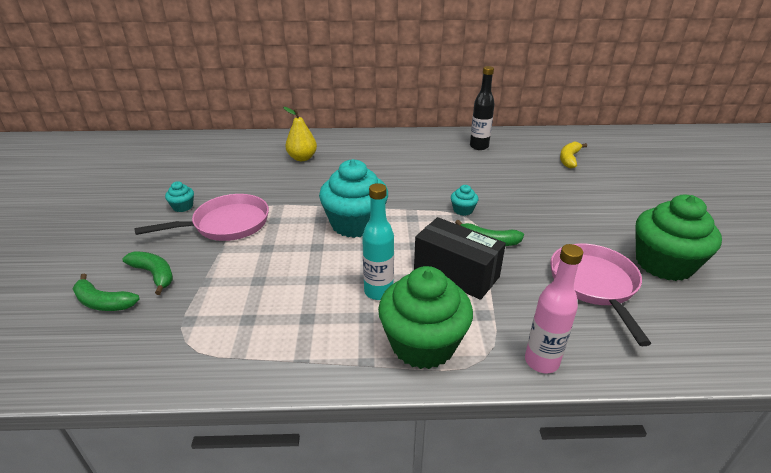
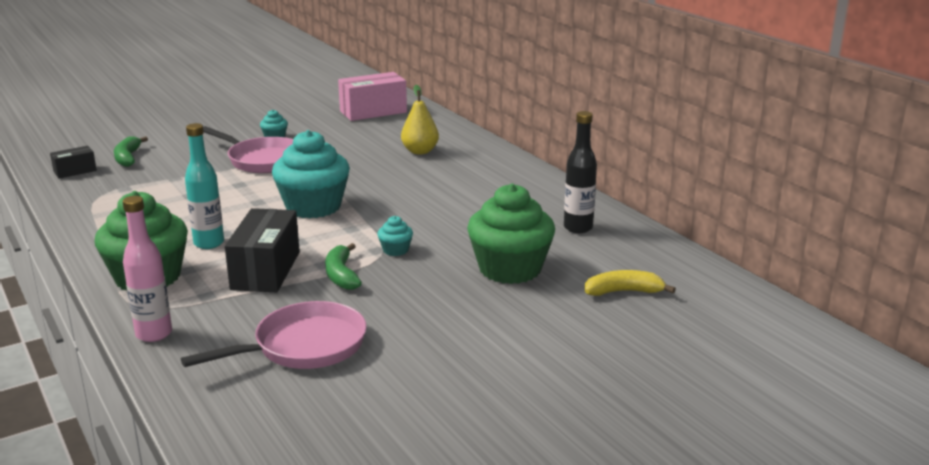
camera: 60 degrees right, 10 degrees down
(84, 351) = (75, 171): none -> black box
(154, 274) = (171, 160): green banana -> none
(197, 154) = (373, 112): none -> pink box
(663, 264) = (389, 388): green cupcake -> green cupcake (510, 269)

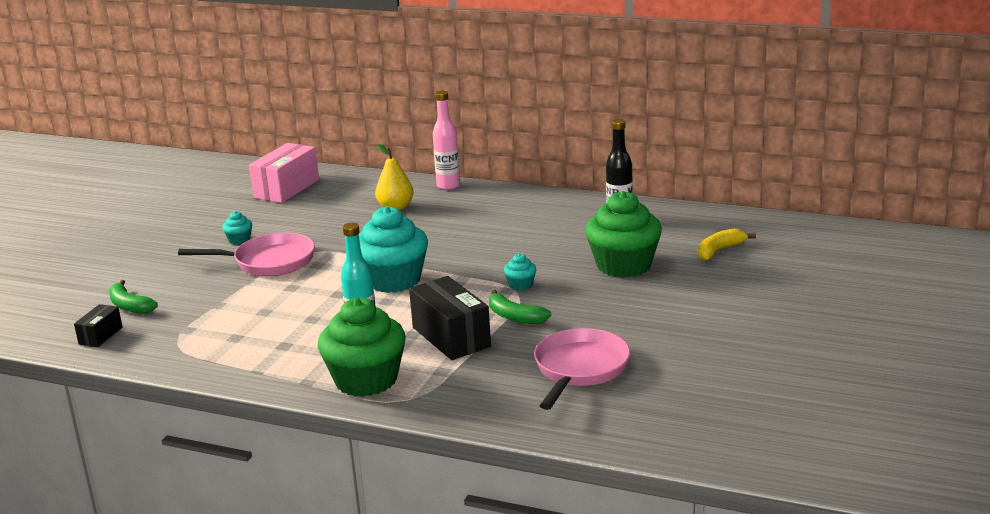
camera: 35 degrees left, 0 degrees up
(154, 334) = (456, 410): pink bottle -> pink bottle (448, 186)

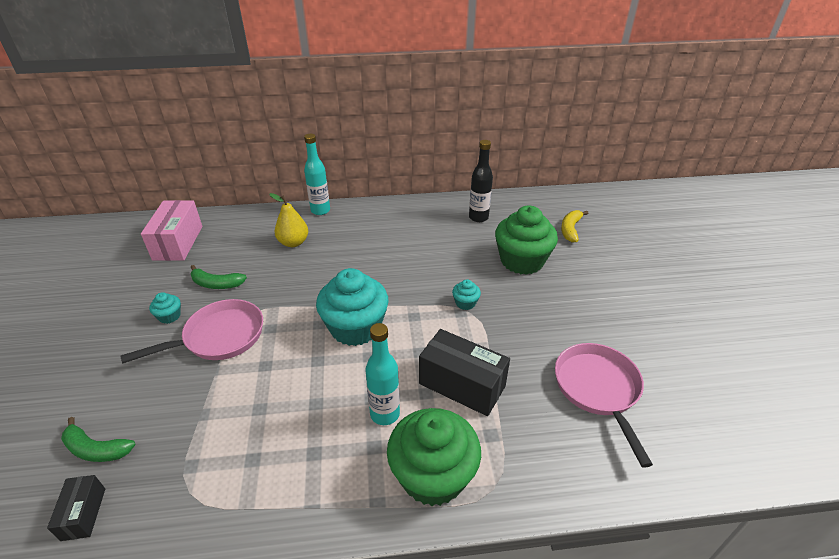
camera: 30 degrees left, 15 degrees up
(448, 186) = (320, 210): pink bottle -> turquoise bottle
(515, 317) = (492, 342): green banana -> green banana (216, 284)

